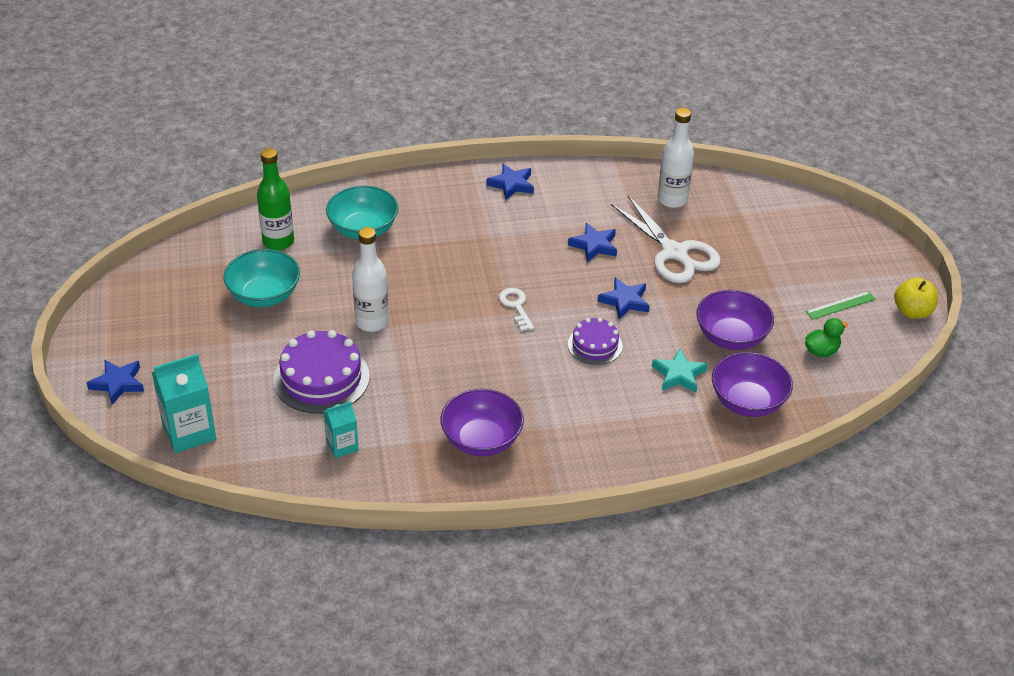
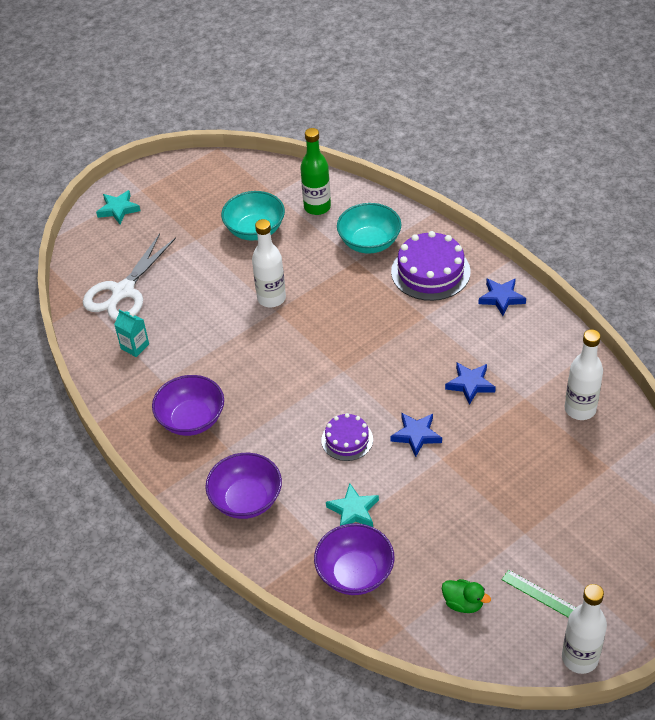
camera: 65 degrees right, 5 degrees up
(118, 383) = (118, 209): blue star -> turquoise star
(189, 432) = (97, 265): turquoise carton -> none
(321, 378) = (193, 302): purple cake -> purple cake (430, 271)
(516, 306) = (354, 370): white key -> none
(674, 253) = (508, 441): white scissors -> white scissors (123, 291)
(731, 337) = (429, 528): purple bowl -> purple bowl (246, 500)
(912, 311) = (580, 658): yellow apple -> white bottle

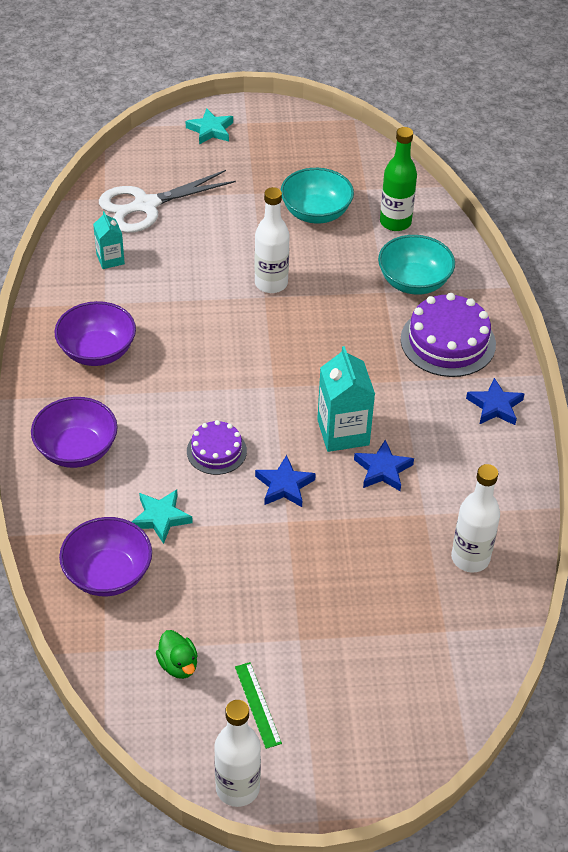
camera: 30 degrees right, 0 degrees up
(420, 375) = (343, 432): none -> turquoise carton

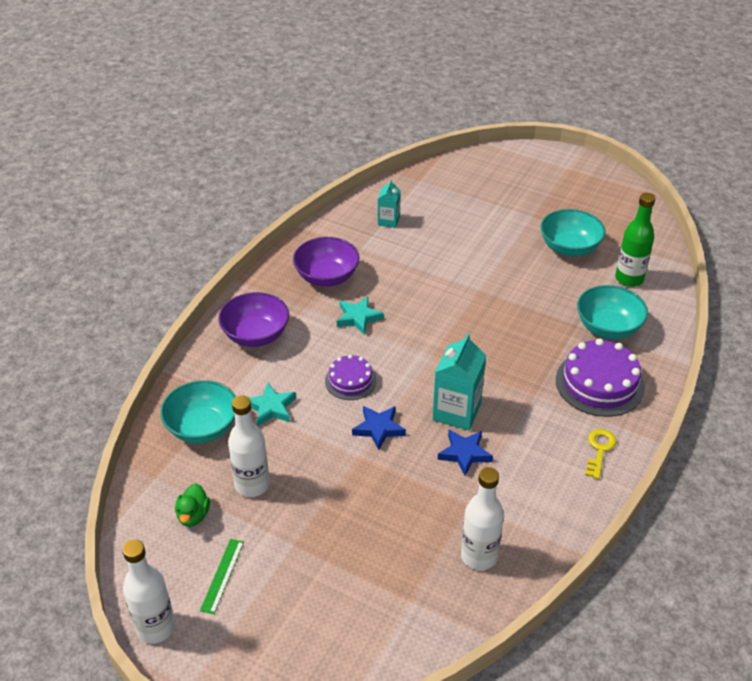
camera: 35 degrees right, 5 degrees down
(108, 574) = (202, 428): purple bowl -> turquoise bowl
(146, 205) = (445, 196): white scissors -> none
(210, 130) = (536, 163): turquoise star -> turquoise star (358, 318)
(271, 283) = (492, 283): white bottle -> white bottle (252, 485)
(495, 406) = (599, 450): blue star -> yellow key

